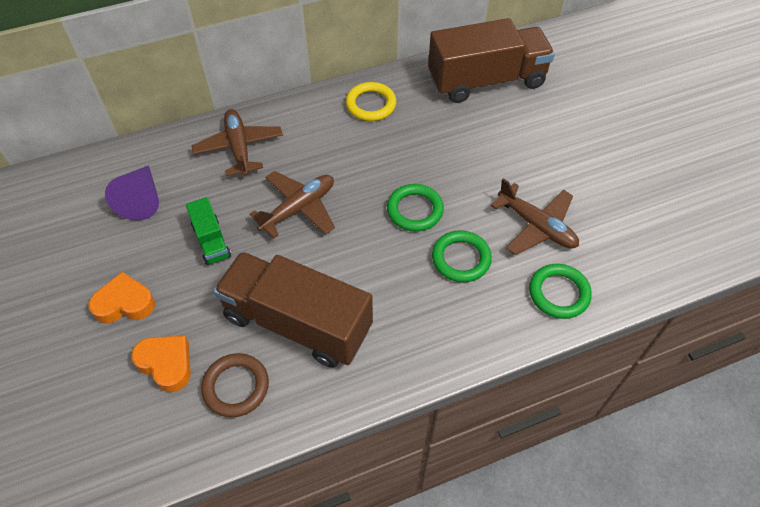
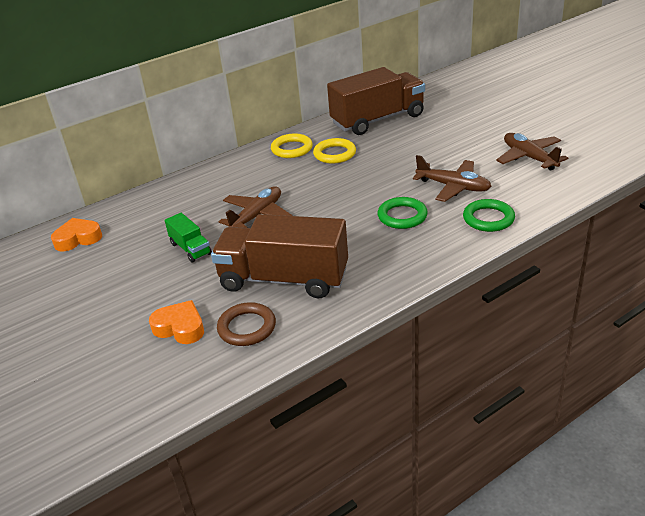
camera: 10 degrees left, 20 degrees down
(124, 303) = (128, 300): orange heart -> orange heart (78, 239)
(141, 199) = (120, 237): purple cone -> none
(239, 148) = (193, 192): brown plane -> brown plane (529, 158)
(415, 210) = (353, 198): green ring -> none
(417, 128) = (334, 154): none -> yellow ring

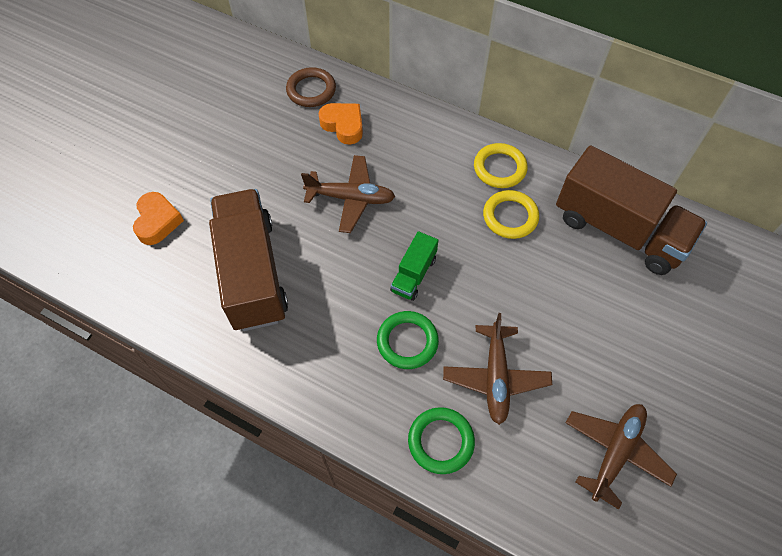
camera: 60 degrees right, 25 degrees up
(78, 239) = (257, 73): orange heart -> orange heart (343, 125)
(190, 248) = (274, 169): green truck -> green truck (413, 274)
(247, 327) = (172, 275): brown ring -> brown ring (311, 90)

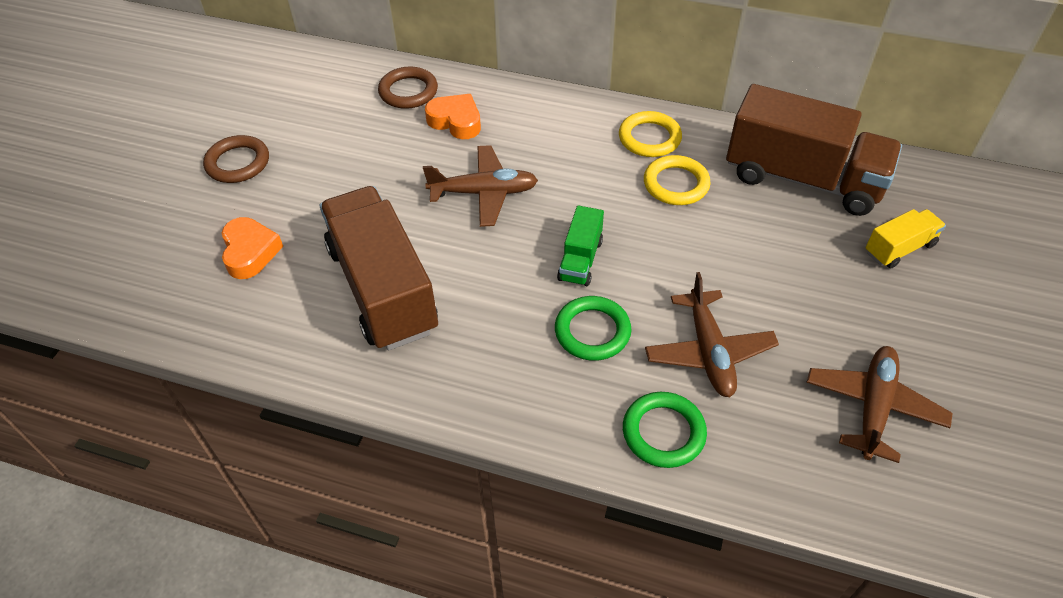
camera: 10 degrees left, 10 degrees down
(163, 137) = (238, 163): none -> brown ring
(682, 311) = (899, 248): none -> yellow truck

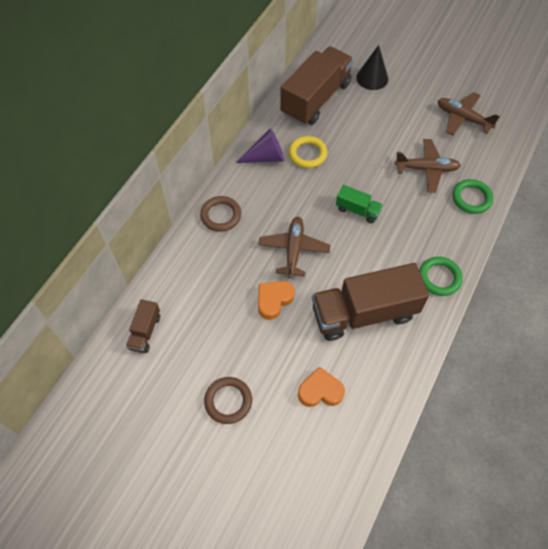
camera: 80 degrees left, 10 degrees up
(333, 76) = (145, 332): none -> brown truck
(408, 91) = (180, 282): brown ring -> brown ring (221, 215)
(456, 121) = (221, 257): orange heart -> orange heart (274, 300)
(592, 331) = (408, 214): green ring -> green ring (439, 277)
(649, 138) = (266, 157): yellow ring -> purple cone
(899, 248) = (372, 78): yellow truck -> black cone

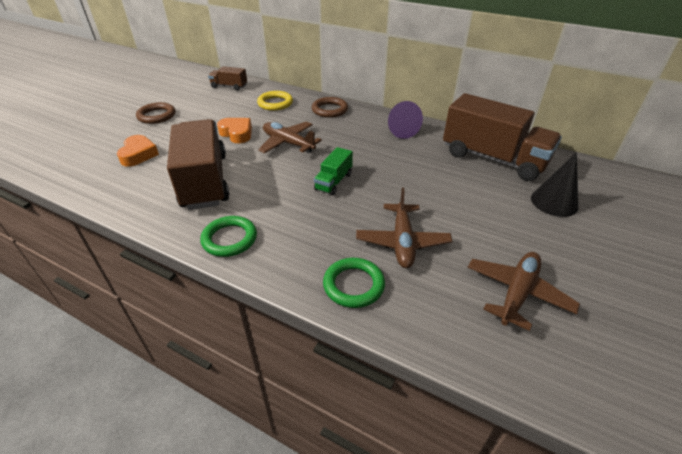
camera: 90 degrees right, 20 degrees down
(294, 250) = (288, 143): brown plane -> brown plane turned 150 degrees counterclockwise
(307, 154) = (409, 152): yellow ring -> yellow ring (275, 103)

